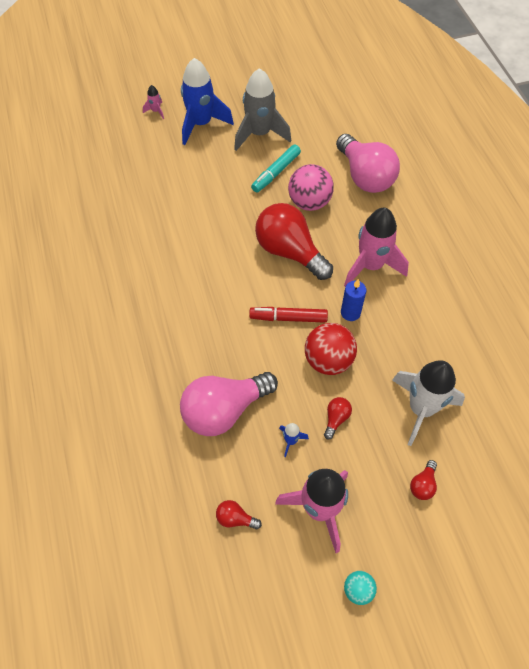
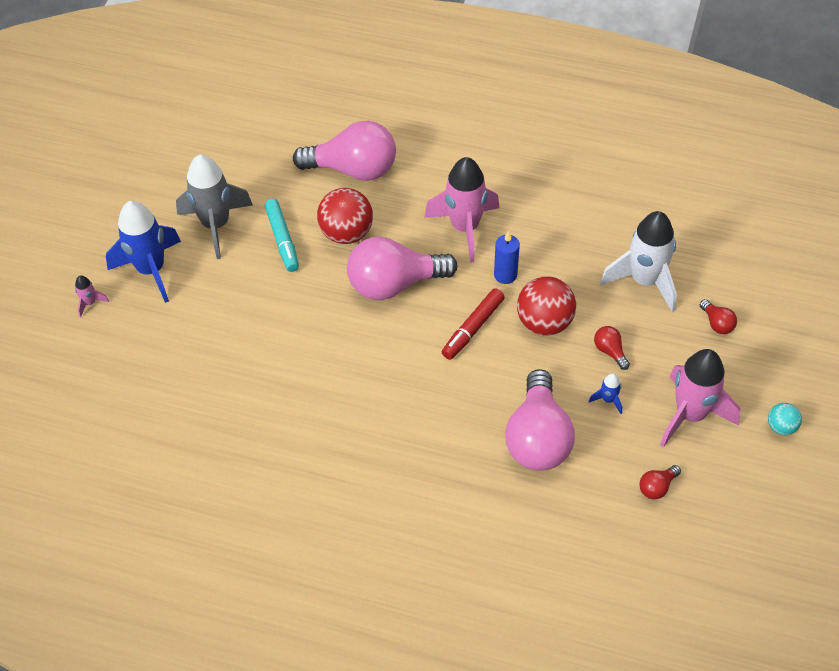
camera: 55 degrees left, 5 degrees down
(289, 251) = (394, 284): red light bulb -> pink light bulb
(309, 202) = (346, 233): pink ball -> red ball

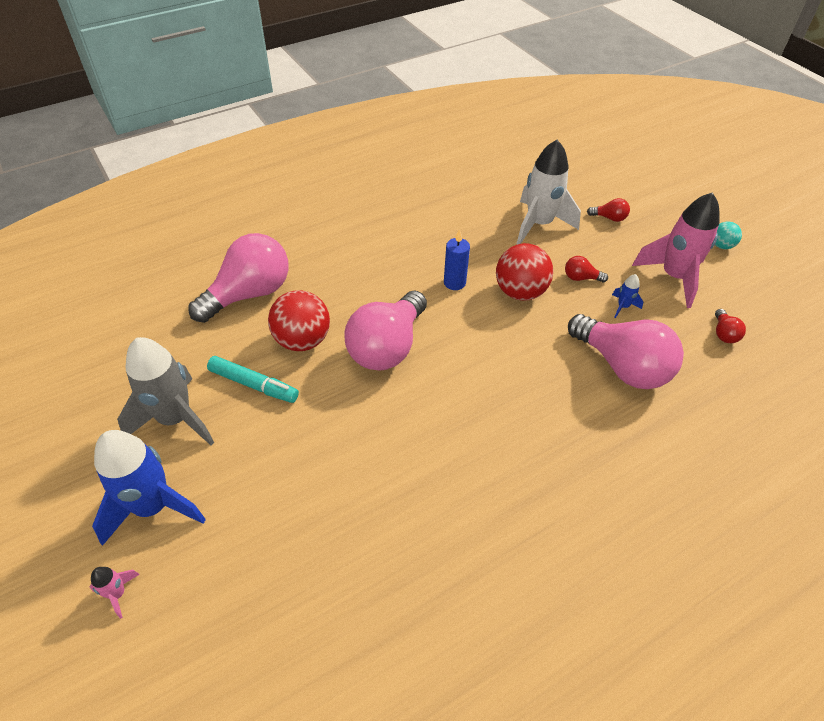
camera: 50 degrees left, 5 degrees down
(465, 228) = (386, 274): pink rocket -> none
(473, 328) = (482, 332): red marker -> none

